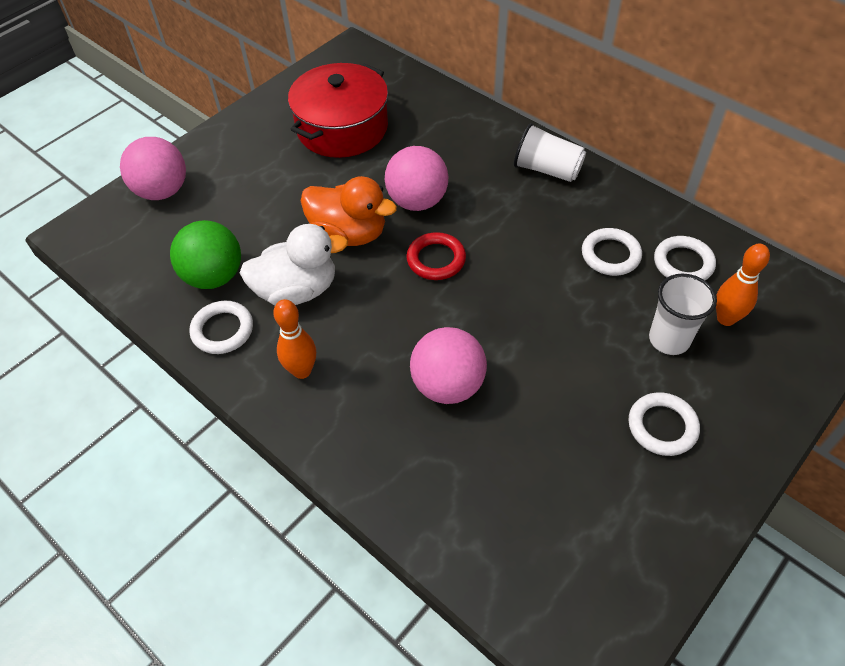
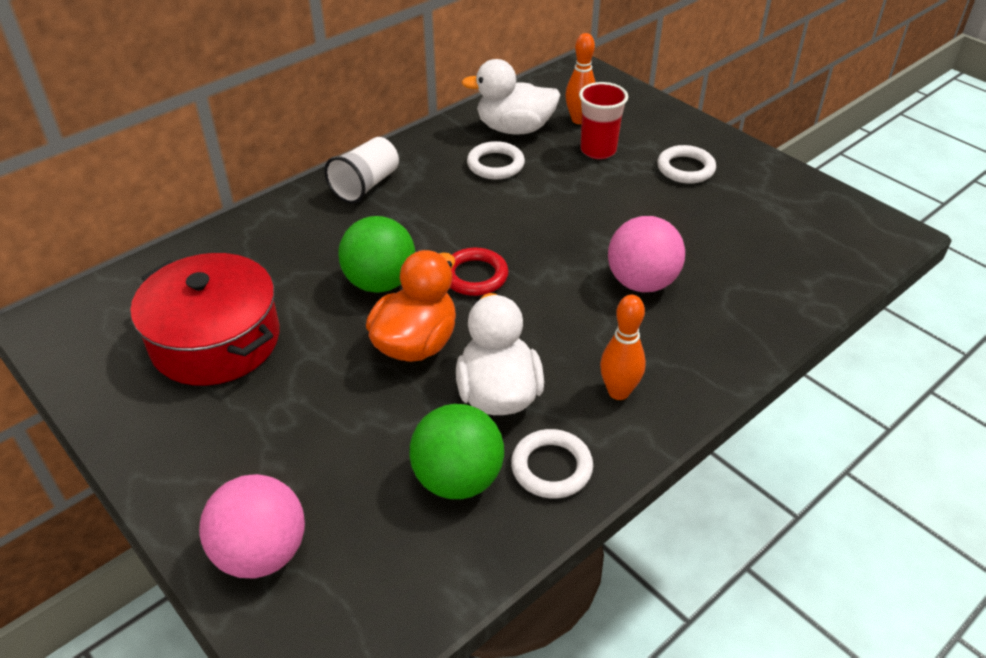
camera: 85 degrees left, 10 degrees down
(417, 201) = (380, 282): pink ball -> green ball
(669, 339) = (598, 150): white cup -> red cup
(683, 263) = (514, 129): white ring -> white duck

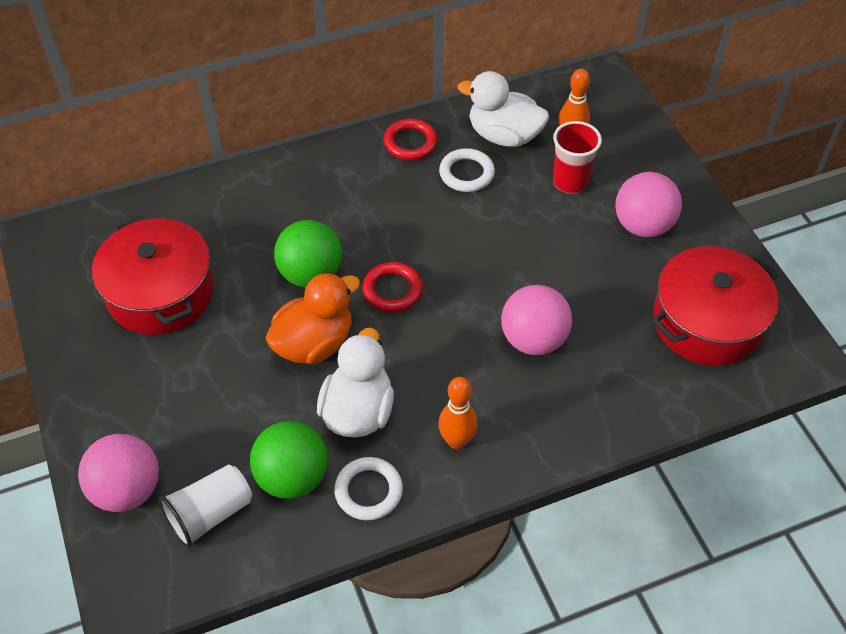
camera: 20 degrees right, 10 degrees up
(366, 185) = (341, 166): white cup -> white cup (210, 514)
(426, 152) = (410, 143): none -> red ring
(685, 168) = (643, 225): white ring -> pink ball
(792, 228) = (707, 322): none -> red pot

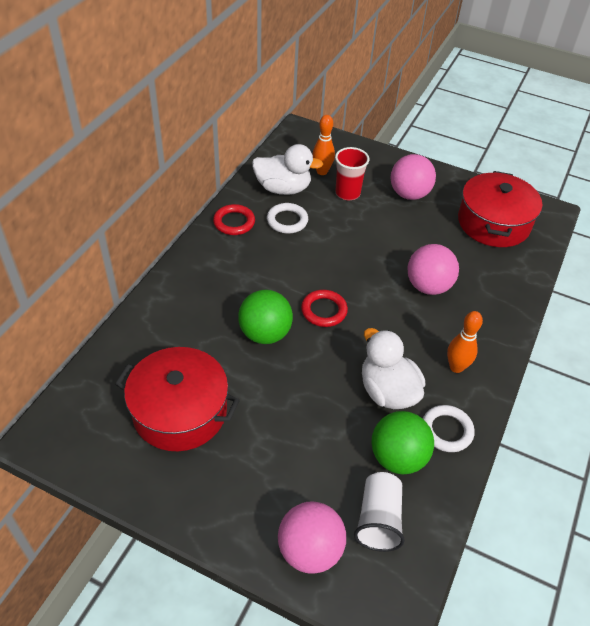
camera: 45 degrees left, 5 degrees down
(314, 343) = (316, 372): orange duck -> none
(504, 135) = (283, 189): white duck -> white duck turned 150 degrees counterclockwise

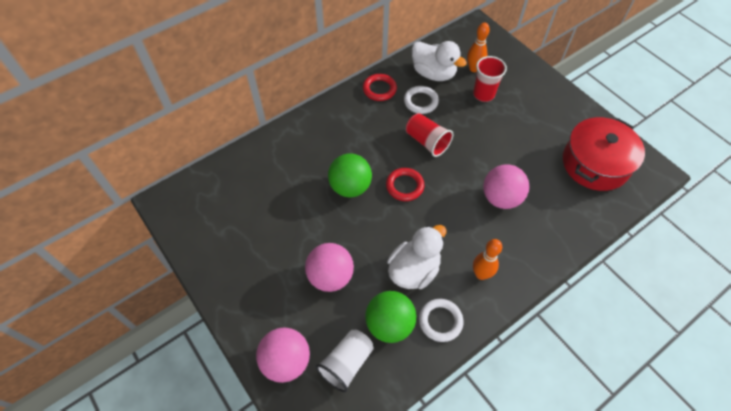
camera: 30 degrees right, 10 degrees up
(180, 411) = (258, 221): red pot -> none
(319, 258) = (427, 141): none -> red cup
(387, 391) = (414, 270): white duck -> white duck turned 45 degrees clockwise
(409, 194) = (535, 112): pink ball -> pink ball (330, 276)

